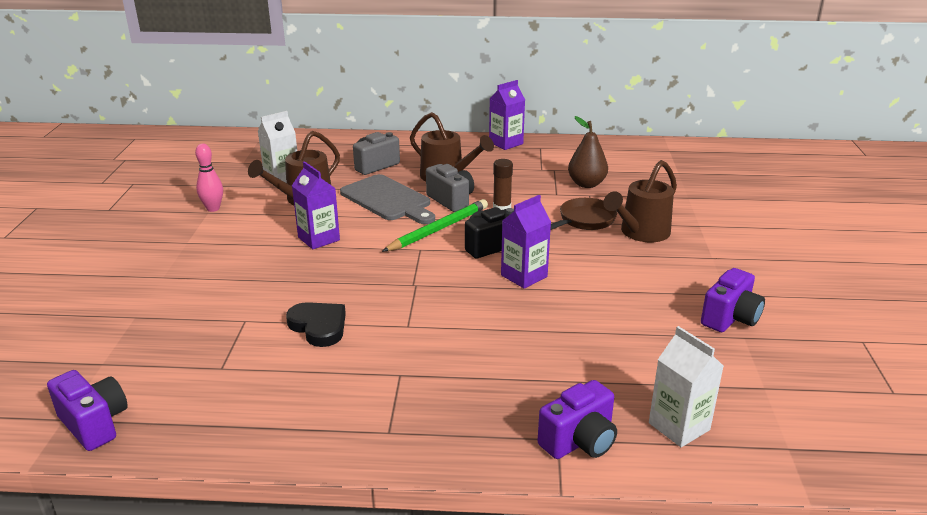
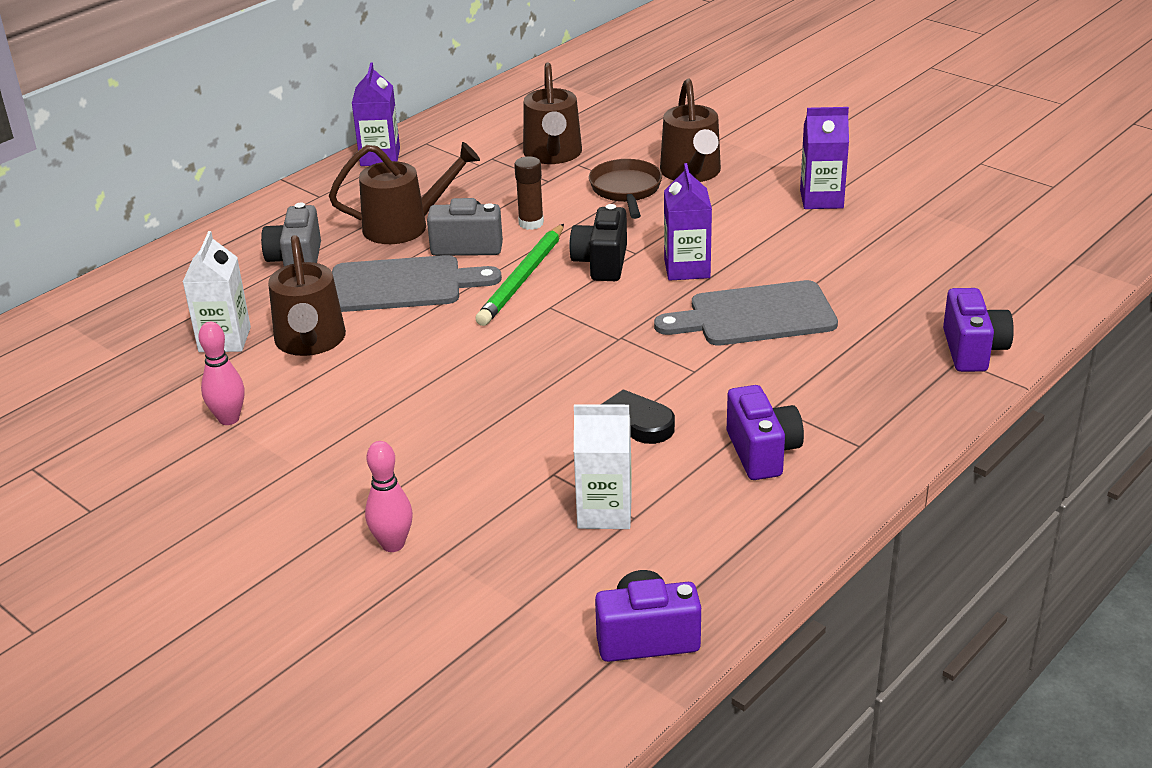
camera: 50 degrees left, 5 degrees up
(135, 298) = (393, 544): none -> pink bowling pin
(319, 239) = (431, 364): purple carton -> purple carton (821, 199)
(439, 229) = (522, 279): green pencil -> green pencil turned 150 degrees counterclockwise
(501, 323) = (754, 316): none -> grey cutting board
(586, 184) = (553, 155): brown pear -> brown watering can
(679, 426) = (1000, 295): white carton -> white carton (604, 512)
(730, 318) = (884, 200): purple camera -> purple camera (762, 452)

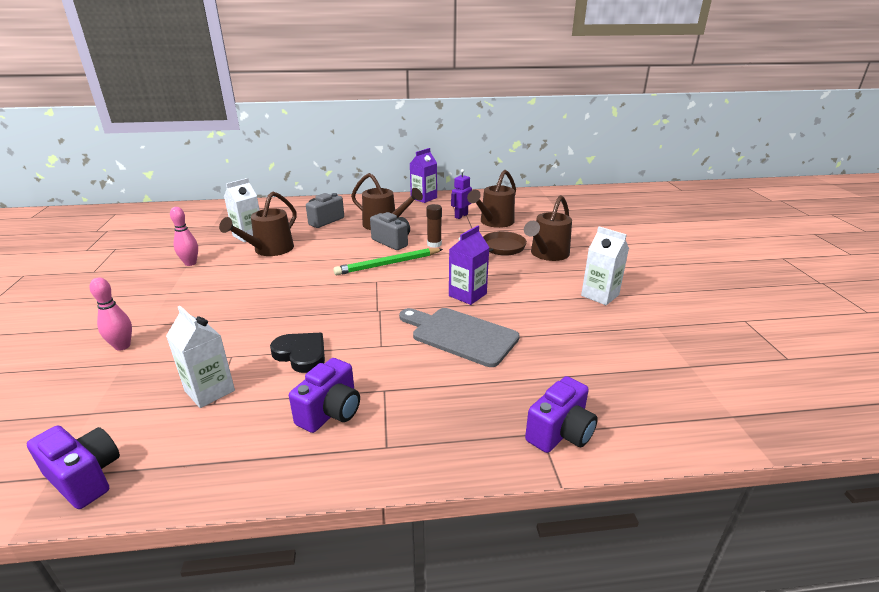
camera: 40 degrees right, 5 degrees down
(403, 285) = (341, 245): grey cutting board -> none
(490, 164) = (461, 216): none -> purple robot
(601, 263) = (432, 274): black camera -> none
(821, 199) = (600, 295): purple carton -> white carton

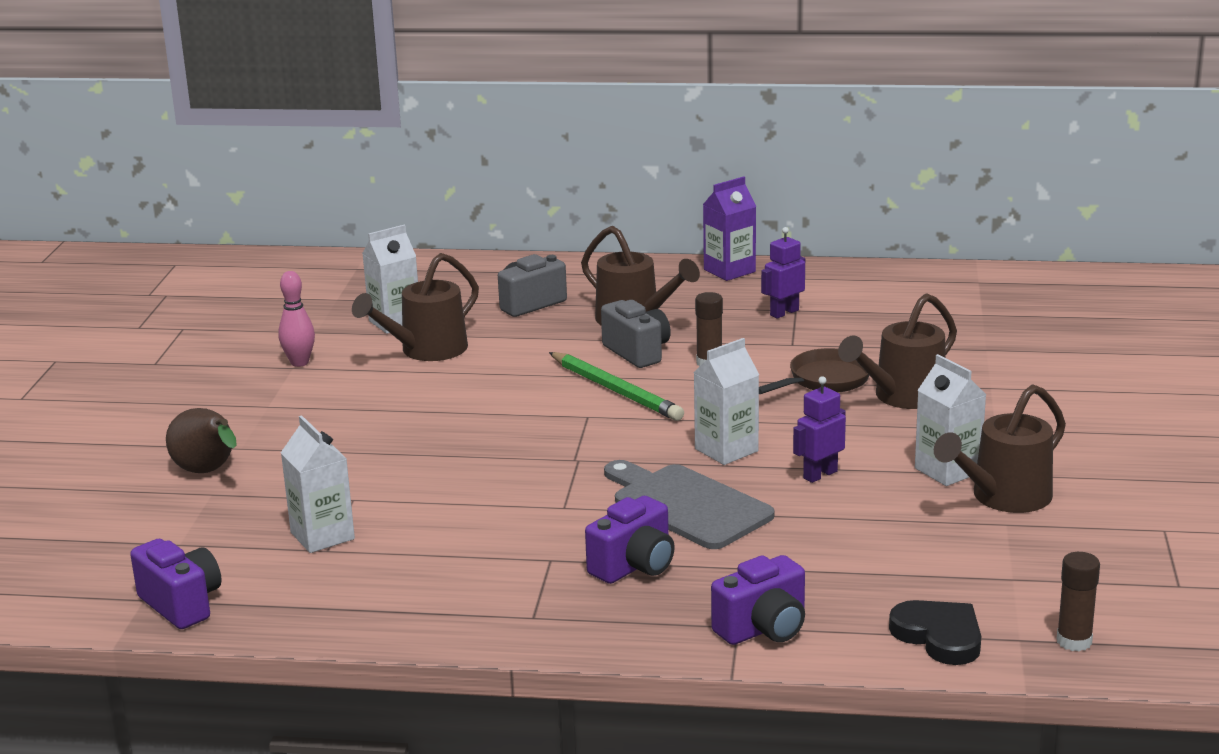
camera: 15 degrees right, 5 degrees down
(122, 346) = (208, 472): pink bowling pin -> brown pear
(301, 354) = (448, 506): black heart -> black heart (939, 636)
(330, 412) = (473, 575): purple camera -> purple camera (634, 566)
(388, 264) = (616, 390): green pencil -> green pencil turned 120 degrees counterclockwise
(467, 295) = (726, 450): purple carton -> white carton
(494, 222) = (839, 330): brown watering can -> brown watering can (1003, 498)
(530, 305) = (820, 475): none -> purple robot
(767, 413) = (1074, 641): none -> brown glue stick

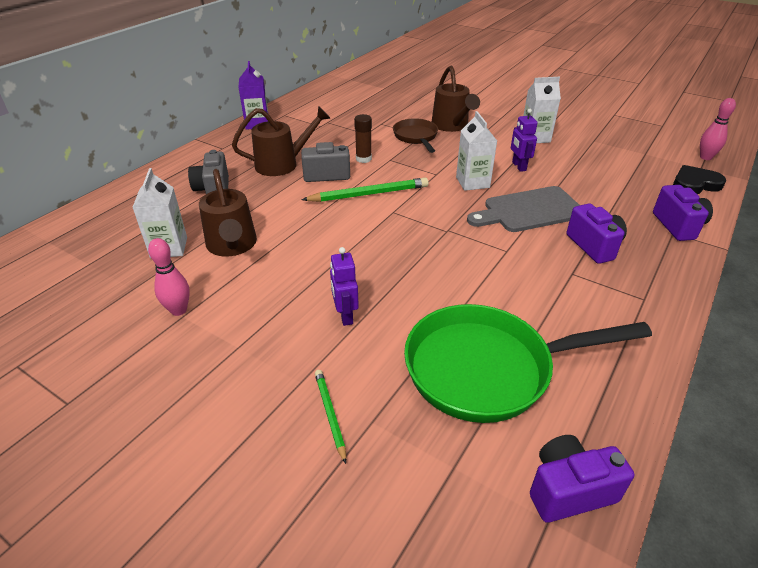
camera: 65 degrees left, 15 degrees up
(208, 472) = (330, 414): brown pear -> green pencil
(322, 536) = (488, 369): white carton -> green pan
(784, 313) = (327, 125): purple robot -> purple robot (345, 315)
(1003, 498) = (569, 134): brown watering can -> none
(1074, 641) = (705, 157): brown glue stick -> pink bowling pin

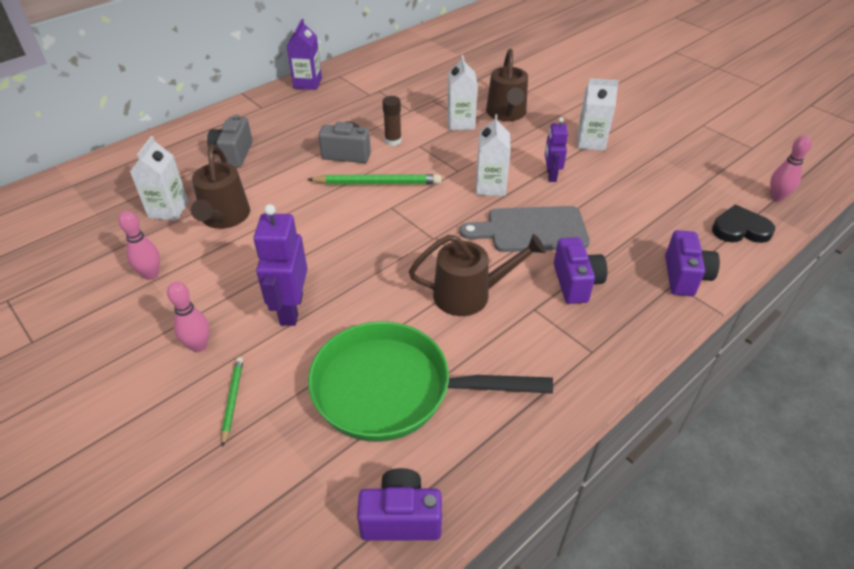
camera: 15 degrees right, 5 degrees up
(265, 369) = (199, 346): none -> pink bowling pin
(283, 164) = (311, 135): brown watering can -> brown watering can (470, 294)
(345, 315) = (291, 309): purple robot -> purple robot, size x1.63
(416, 137) = (461, 122): brown pan -> white carton

